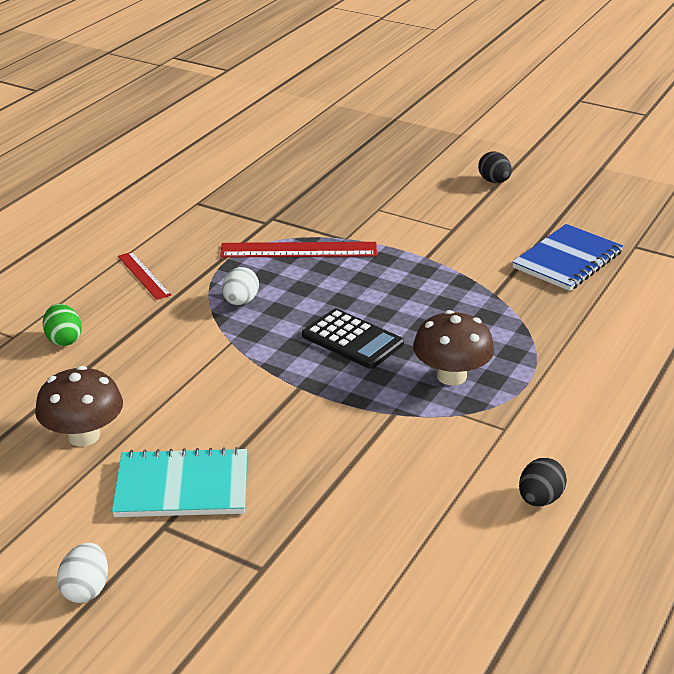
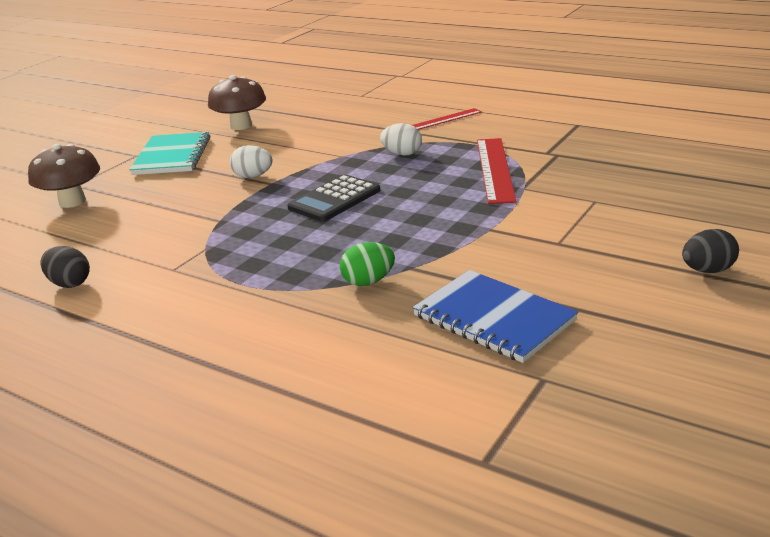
camera: 95 degrees right, 5 degrees down
(64, 339) = (355, 108): green egg -> green egg (368, 282)
(86, 589) = (97, 142): white egg -> white egg (253, 176)
(451, 376) = (264, 244): brown mushroom -> brown mushroom (72, 202)

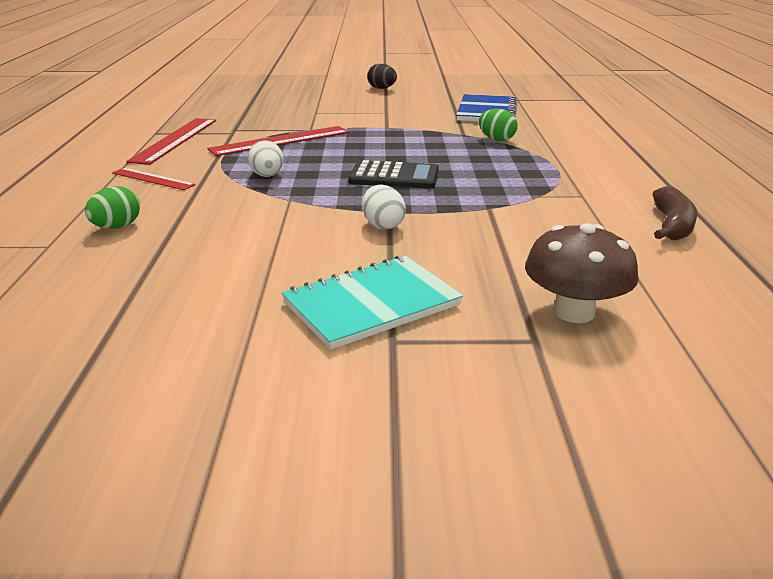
camera: 125 degrees left, 0 degrees up
(69, 283) = (672, 225): black egg -> brown banana
(241, 126) = (216, 296): brown mushroom -> none
(365, 109) = (117, 227): none -> green egg
(544, 130) = (175, 140): none -> red ruler

